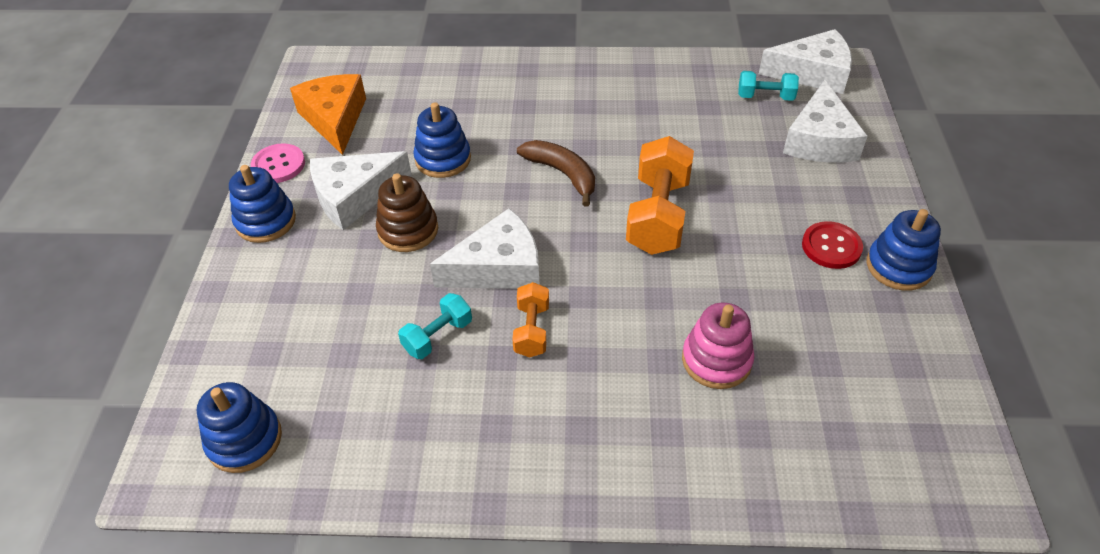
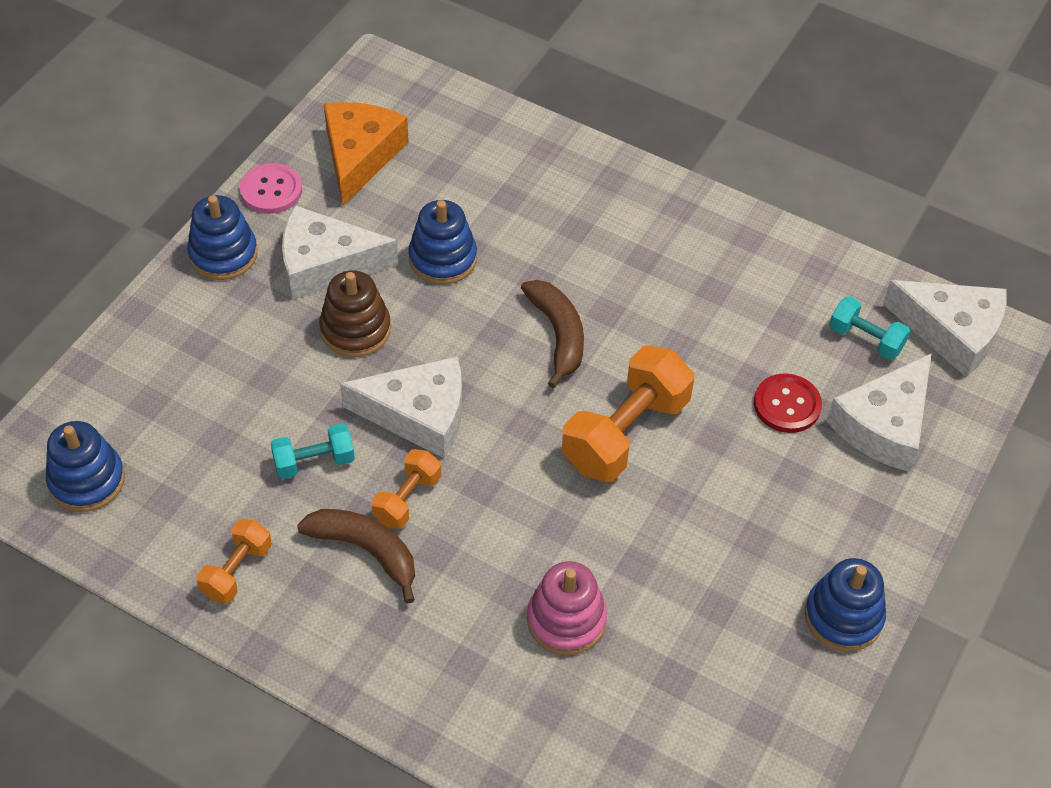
camera: 25 degrees right, 5 degrees up
(427, 450) = (237, 570): none -> orange dumbbell
(525, 383) = (366, 550): none -> brown banana
(831, 246) = (787, 558): red button -> red button (787, 405)

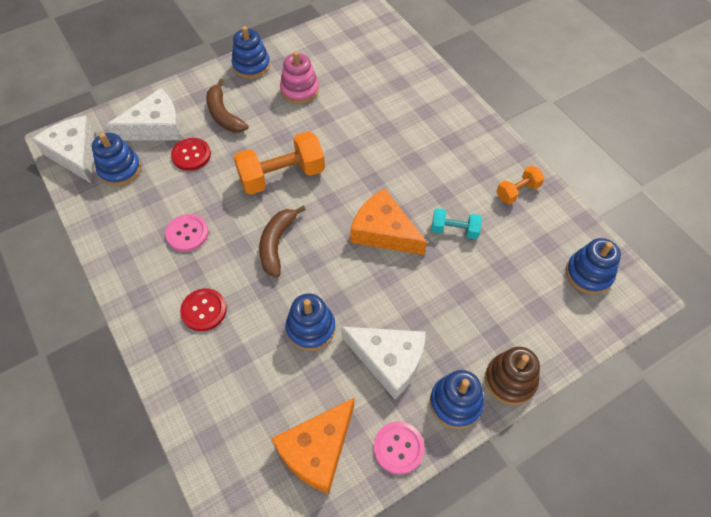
camera: 150 degrees left, 5 degrees up
(355, 329) = (392, 301): brown stacking toy -> brown stacking toy (510, 380)
(366, 550) = (447, 174): brown banana -> brown banana (224, 115)
(407, 499) = (414, 190): orange dumbbell -> none
(419, 415) = (383, 231): white cheese -> orange cheese
(566, 620) = (370, 109): pink stacking toy -> pink stacking toy (299, 90)
(588, 224) = (204, 310): none -> red button
(688, 297) = (187, 233): none -> pink button
(865, 339) = (120, 169): turquoise dumbbell -> blue stacking toy

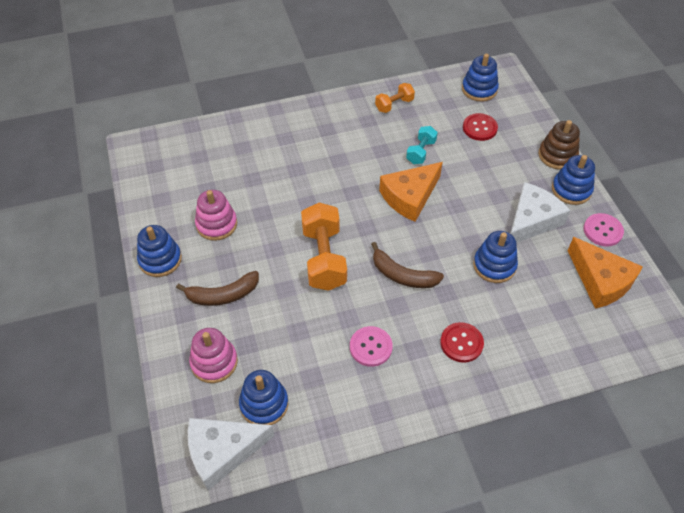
camera: 75 degrees left, 5 degrees down
(156, 127) = (214, 362): white cheese -> pink stacking toy
(191, 155) = (269, 332): red button -> red button (479, 128)
(517, 191) = (394, 105): orange dumbbell -> orange dumbbell turned 75 degrees clockwise

